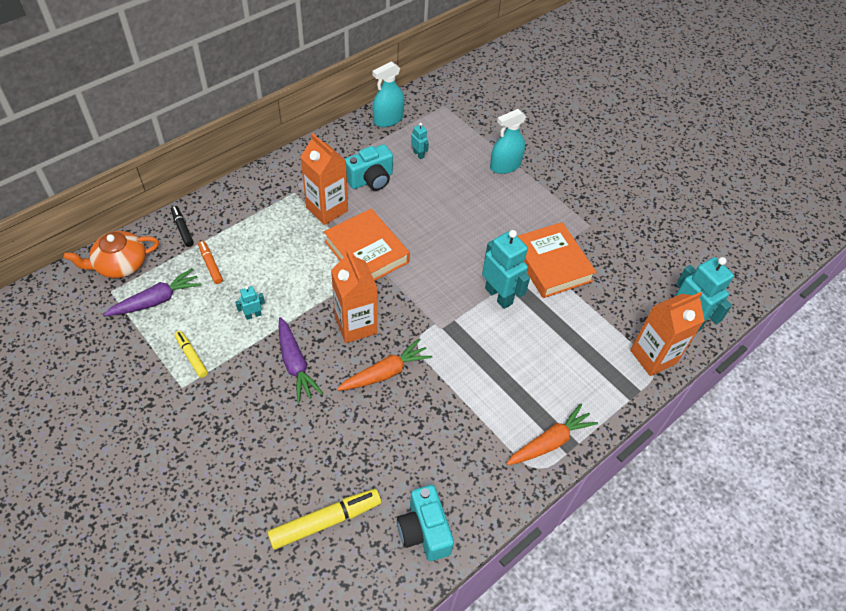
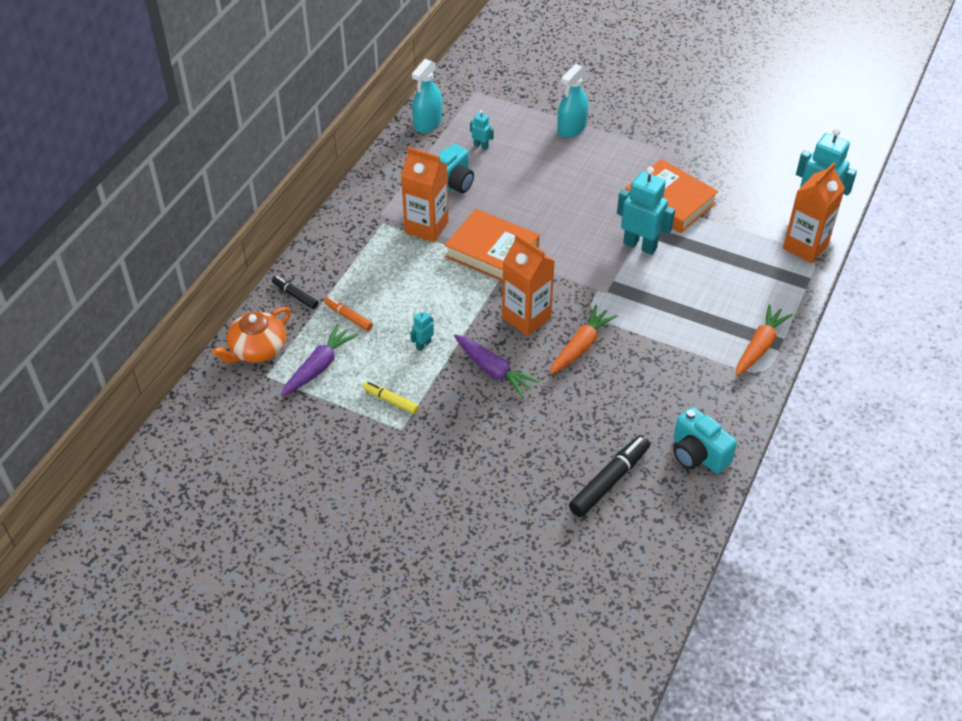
camera: 20 degrees left, 5 degrees down
(325, 521) = (609, 481): yellow marker -> black marker

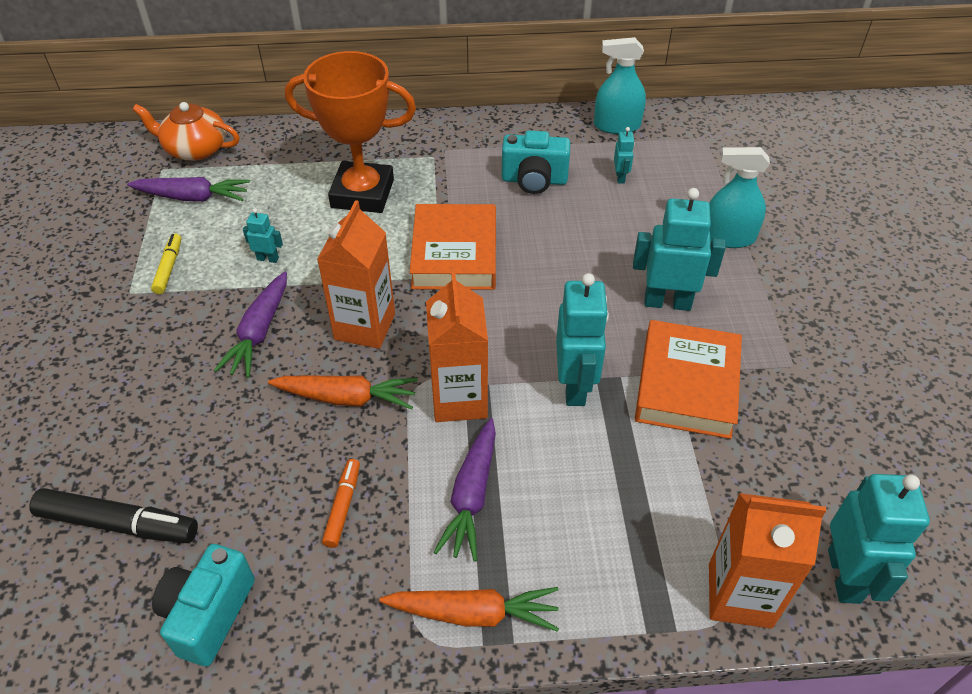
camera: 60 degrees right, 0 degrees up
(295, 295) = (285, 142): black marker -> none
(348, 317) = (276, 189): orange marker -> orange marker (343, 506)
(393, 273) = (362, 193): none -> orange trophy
(426, 227) = (453, 189): orange carton -> orange carton (459, 399)
(604, 179) = (667, 302): none -> turquoise robot
(687, 318) = (472, 495): none -> purple carrot

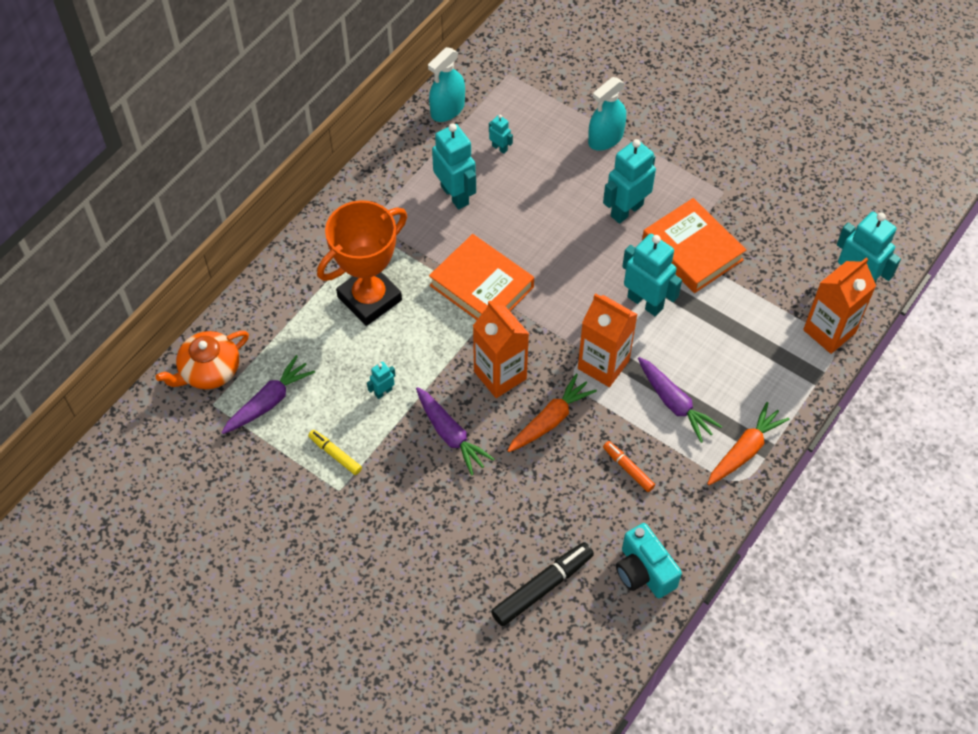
camera: 50 degrees left, 10 degrees up
(534, 180) = (455, 195): turquoise camera -> turquoise robot

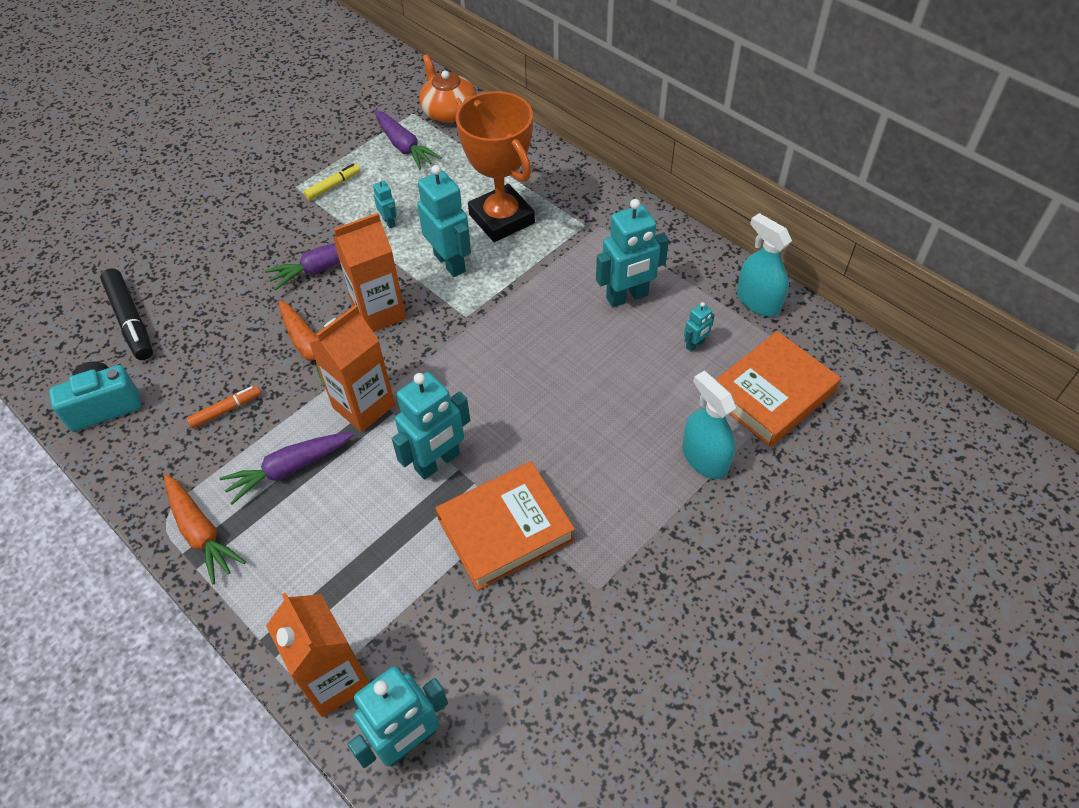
camera: 100 degrees right, 5 degrees down
(481, 286) = (496, 308): orange book -> orange book (771, 394)
(626, 210) = (582, 464): turquoise robot -> turquoise robot (450, 263)

